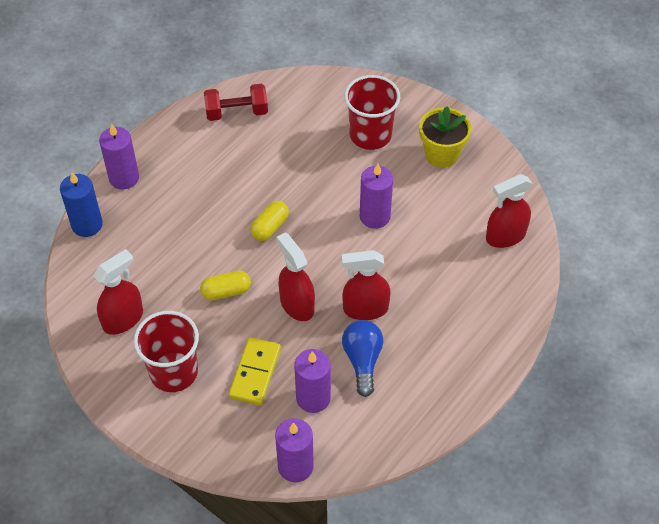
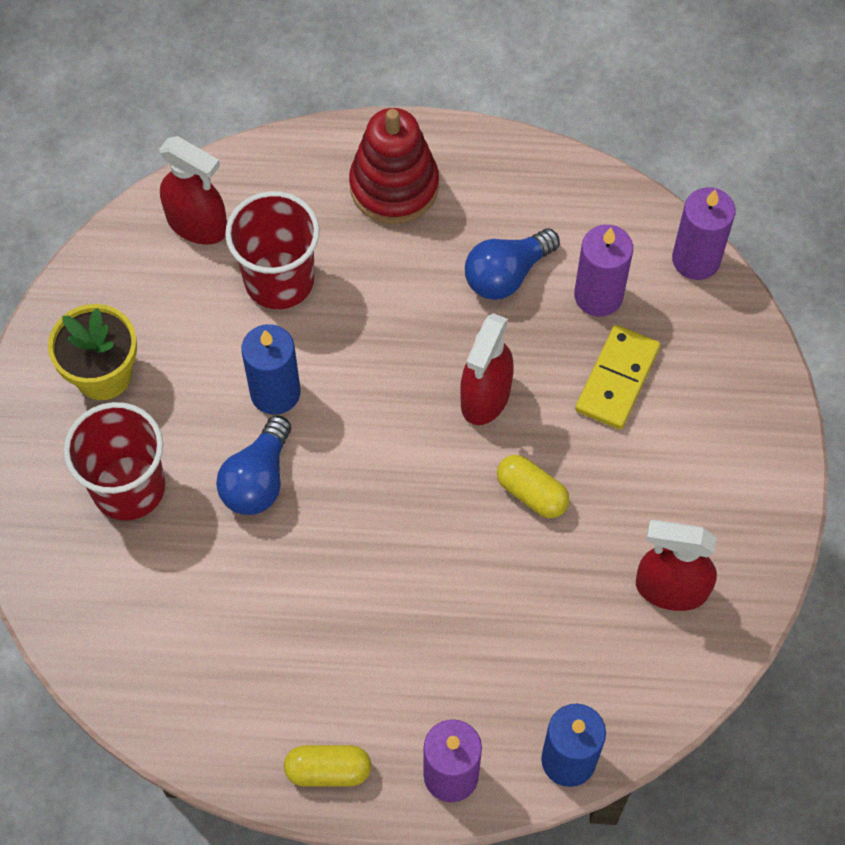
camera: 125 degrees left, 10 degrees up
(173, 372) = (691, 471): red cup -> red cup (279, 280)
(236, 112) = (210, 705): red dumbbell -> none
(255, 373) = (617, 379): yellow domino -> yellow domino turned 45 degrees counterclockwise
(270, 227) = (389, 511): yellow capsule -> yellow capsule (328, 770)
(332, 185) = (258, 480): none -> blue light bulb
(365, 309) = (431, 316): red spray bottle -> none
(375, 216) = (275, 392): purple candle -> blue candle
(464, 340) = (394, 186): none -> red stacking toy

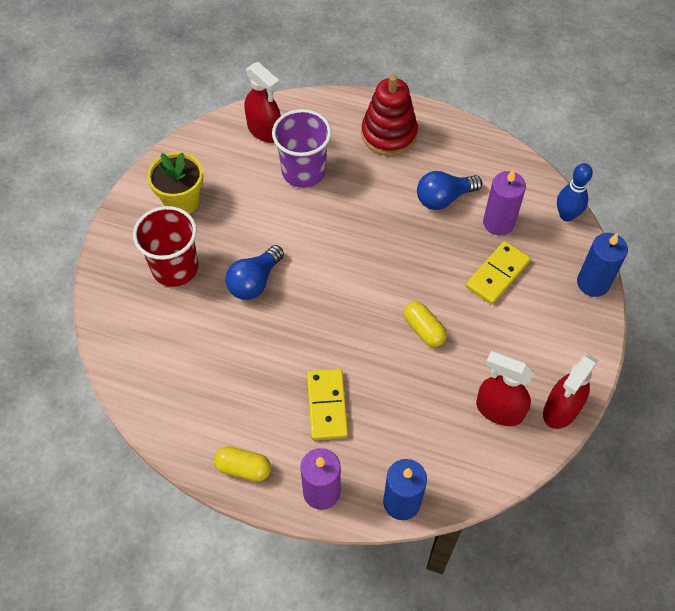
camera: 15 degrees right, 5 degrees down
(275, 392) = (281, 234): blue candle -> blue candle (593, 283)
(279, 280) = (303, 171): red cup -> purple cup
(422, 645) = (327, 405): none -> yellow domino
(485, 397) = (410, 266): red spray bottle -> red spray bottle (561, 410)
(696, 259) = (566, 215): purple candle -> blue bowling pin

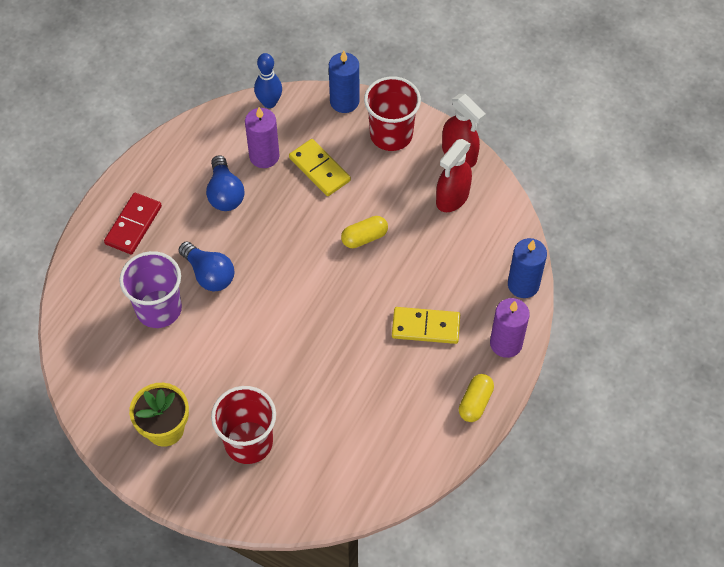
camera: 80 degrees left, 0 degrees up
(254, 281) = (282, 370): blue light bulb -> blue light bulb (209, 274)
(264, 130) = (93, 338): red spray bottle -> none
(389, 134) = (133, 225): red stacking toy -> red domino
(564, 335) = (391, 135): none -> red cup

